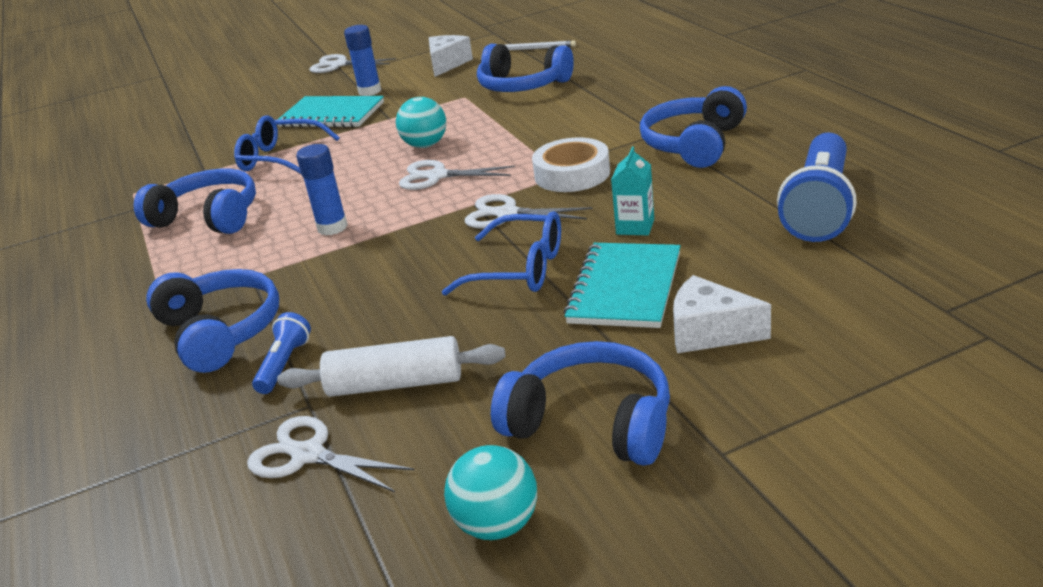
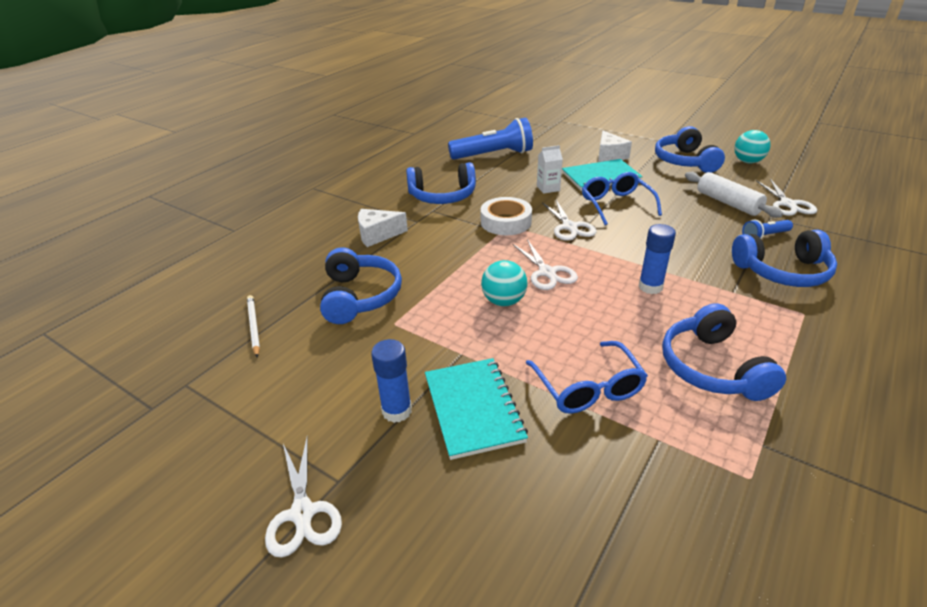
camera: 125 degrees left, 5 degrees up
(220, 332) = (782, 271): blue headphones -> blue headphones turned 120 degrees counterclockwise
(447, 64) = (301, 379): white cheese -> white cheese (377, 235)
(635, 227) = (548, 188): turquoise carton -> white carton

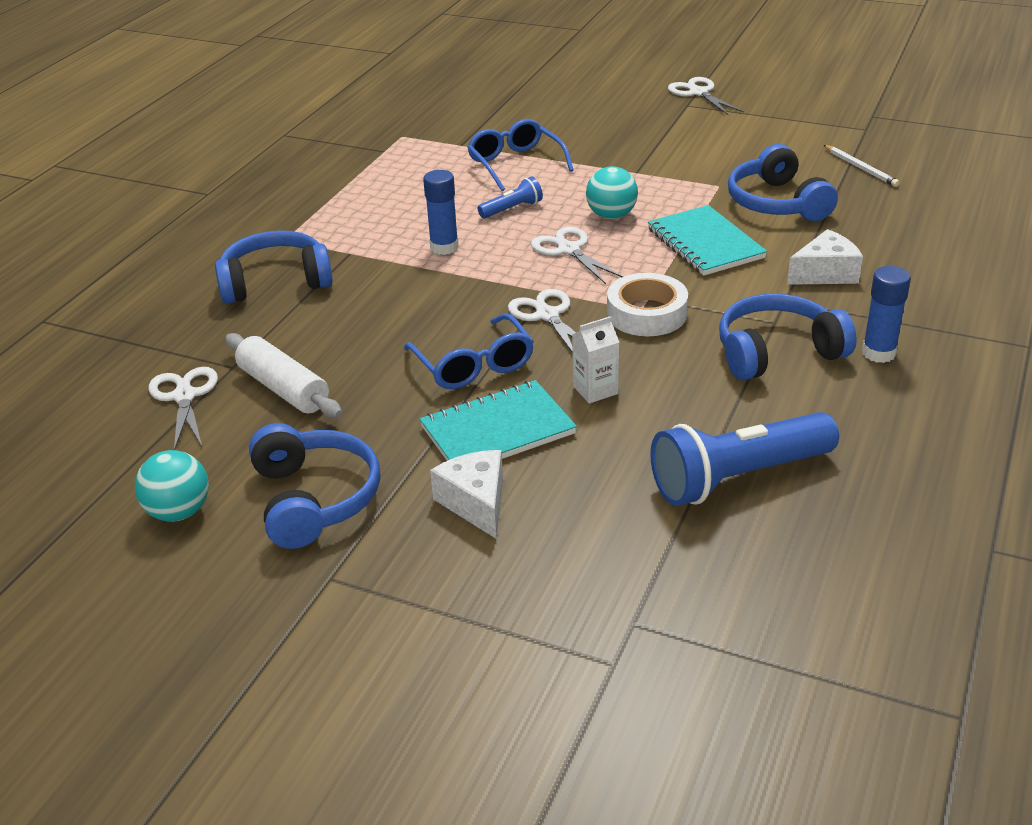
camera: 170 degrees right, 0 degrees up
(397, 411) = (670, 135): blue glue stick -> blue glue stick (878, 353)
(473, 408) = (609, 143): turquoise notebook -> turquoise notebook (705, 243)
(712, 367) = (402, 187): blue headphones -> none
(764, 236) = (265, 330): blue flashlight -> blue flashlight (512, 209)

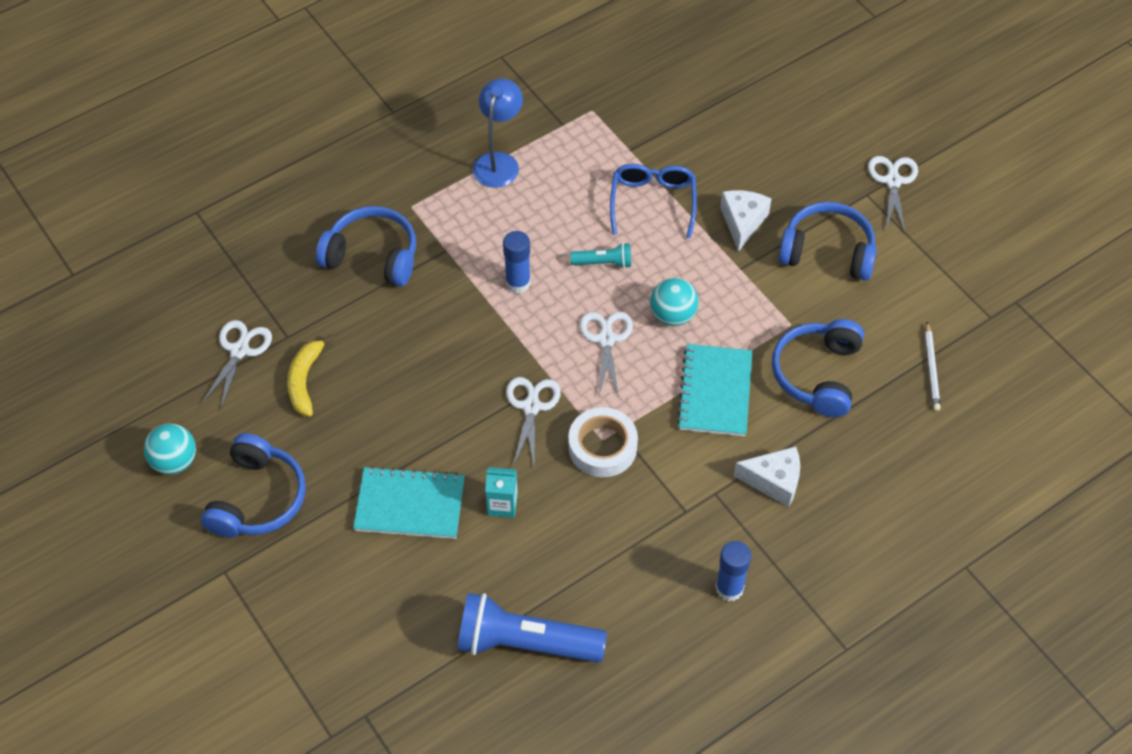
camera: 30 degrees right, 20 degrees up
(284, 389) = (305, 380): white rolling pin -> yellow banana
(345, 188) = (499, 162): none -> blue lamp
(474, 365) = (442, 430): blue glasses -> none
(476, 503) = (348, 562): white cheese -> white cheese (742, 222)
(512, 209) = (604, 262): blue flashlight -> turquoise flashlight
(595, 390) = (502, 505): white carton -> turquoise carton
(777, 352) = (658, 544): blue headphones -> blue headphones (827, 252)

